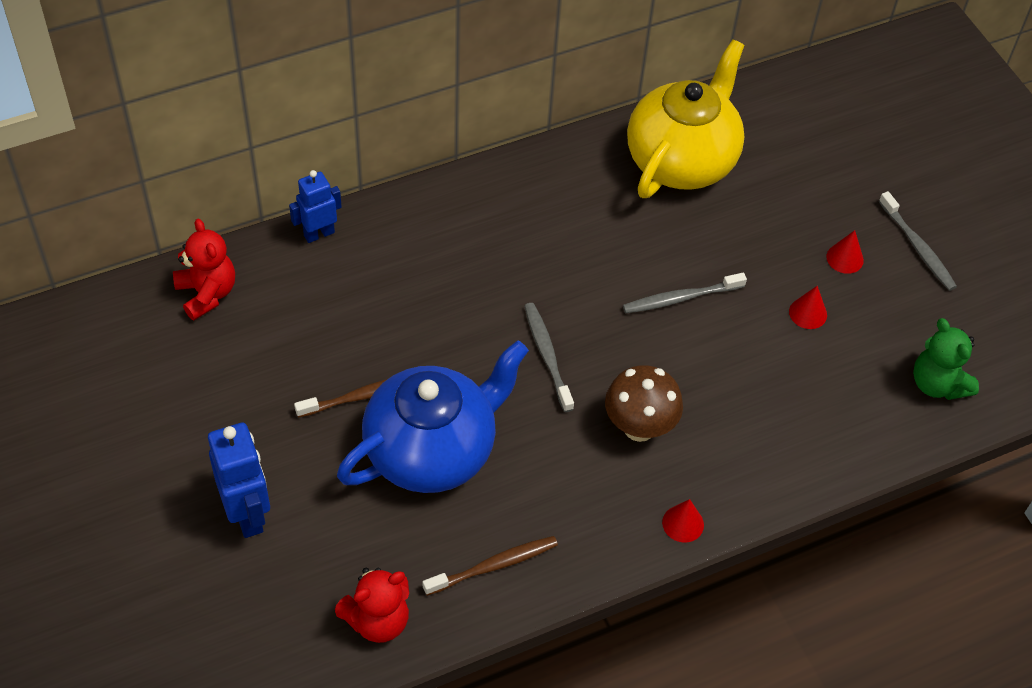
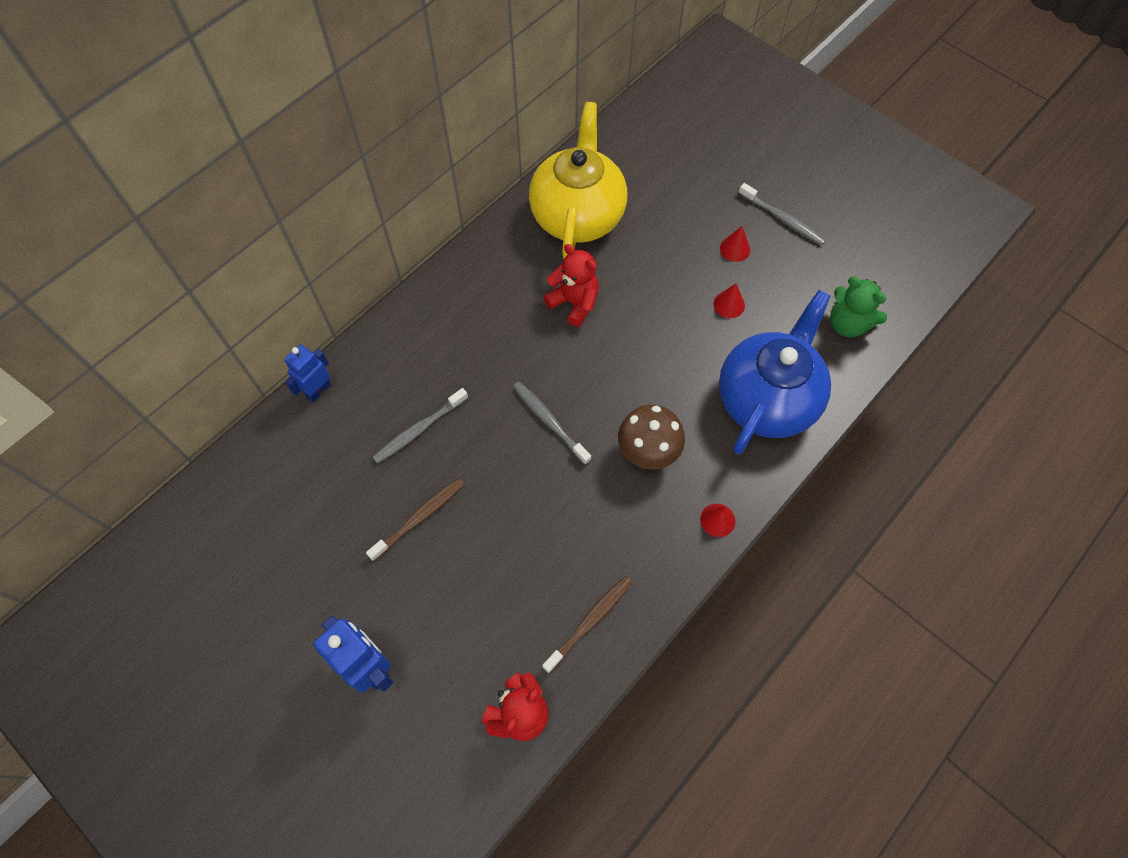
camera: 20 degrees left, 10 degrees up
(207, 293) = (247, 481): red teddy bear -> red teddy bear (574, 303)
(432, 450) = (496, 542): blue teapot -> blue teapot (767, 399)
(681, 298) = (629, 330): grey toothbrush -> grey toothbrush (419, 429)

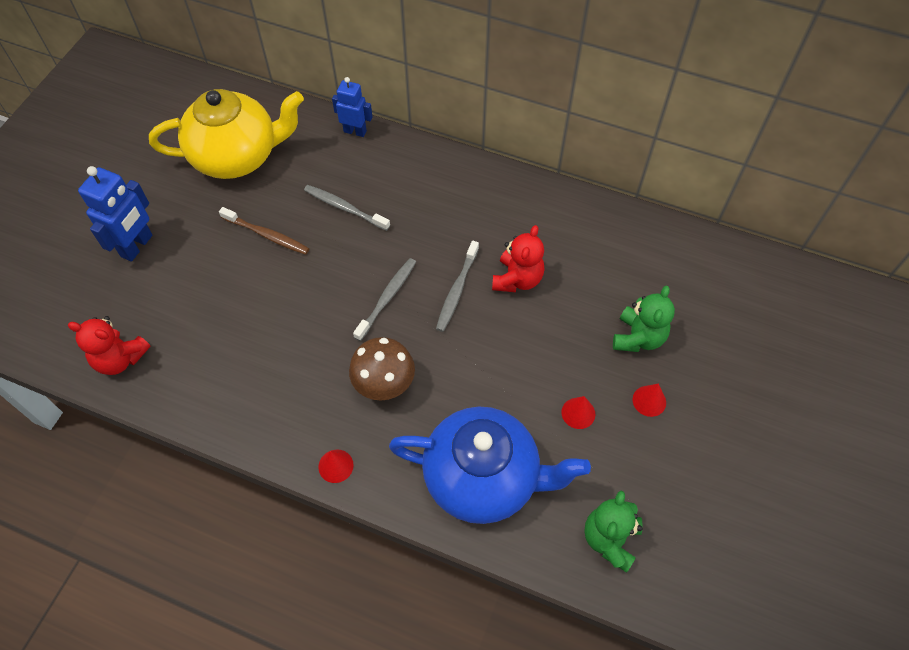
camera: 70 degrees right, 5 degrees down
(577, 215) = (616, 252): yellow teapot -> yellow teapot (237, 156)
(589, 622) = (208, 387): brown toothbrush -> none
(672, 233) = (638, 337): none -> green teddy bear
(782, 219) = (712, 438): grey toothbrush -> grey toothbrush (457, 290)

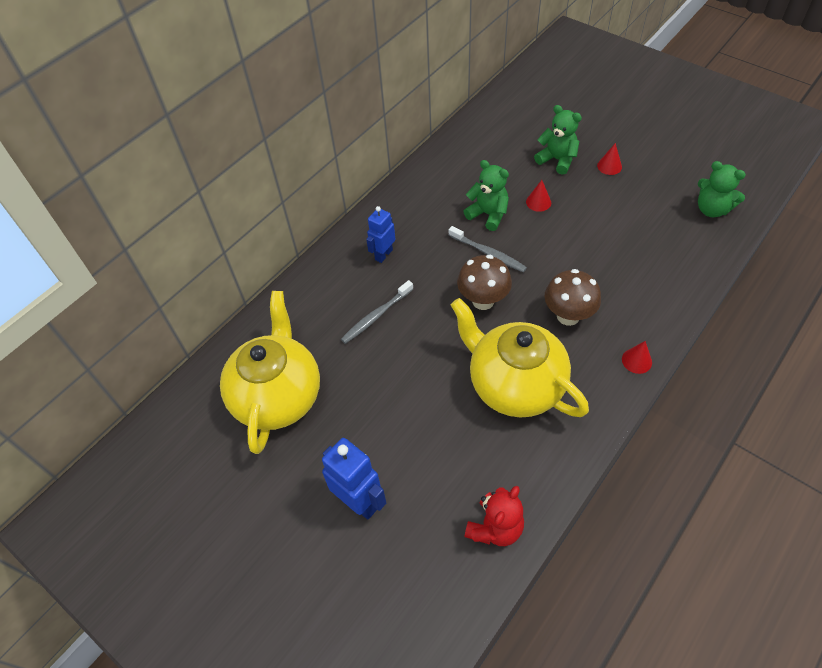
camera: 70 degrees left, 5 degrees down
(266, 235) = (385, 382): brown toothbrush -> none
(282, 347) = (514, 385): none -> yellow teapot
(355, 131) = (289, 295): blue robot -> blue robot (383, 254)
(387, 298) = (483, 300): grey toothbrush -> brown mushroom
(483, 478) = (658, 268): blue teapot -> none
(517, 279) = (488, 214): red teddy bear -> green teddy bear
(578, 413) = (613, 204): red cone -> red cone (538, 202)

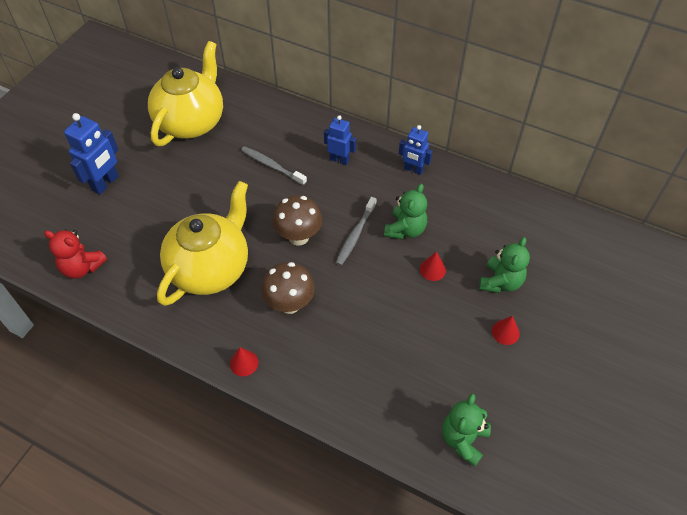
camera: 75 degrees right, 0 degrees up
(278, 396) = (191, 122): yellow teapot -> yellow teapot turned 60 degrees counterclockwise
(413, 198) = (413, 170): none -> blue robot

